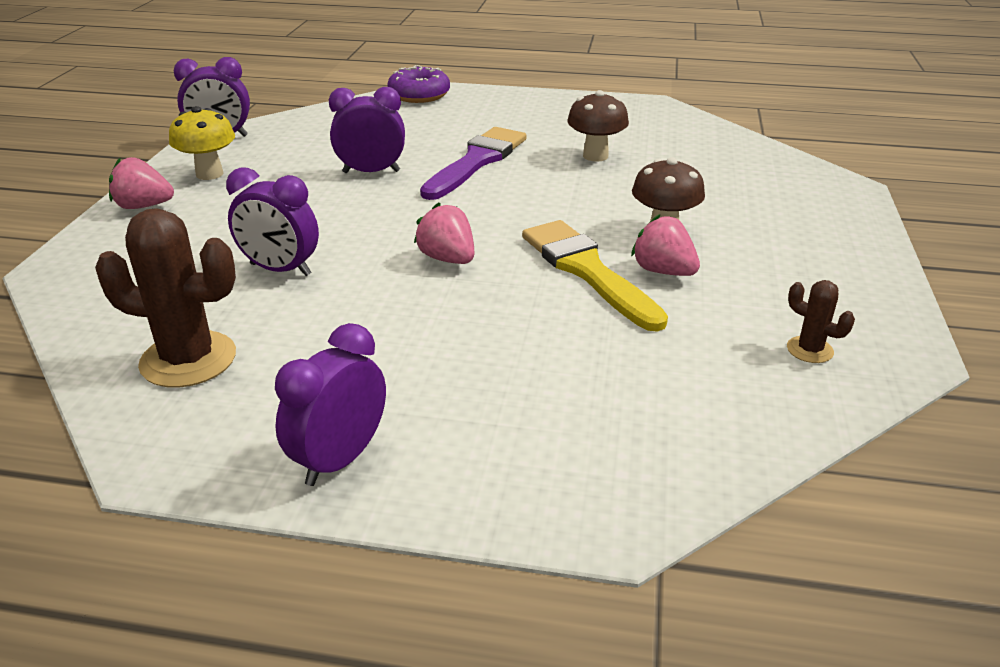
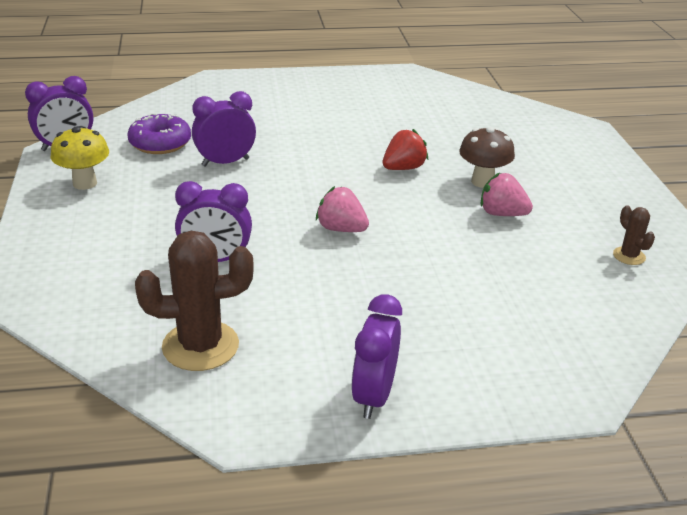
camera: 20 degrees left, 0 degrees up
(143, 206) = (49, 222): pink strawberry -> none
(419, 95) = (213, 84): purple donut -> purple donut (160, 143)
(476, 162) = (305, 142): purple brush -> none
(572, 203) = (403, 168): none -> red strawberry
(587, 271) = (450, 222): yellow brush -> none
(595, 156) = (394, 125): brown mushroom -> none
(809, 350) = (629, 256): brown cactus -> brown cactus turned 45 degrees clockwise

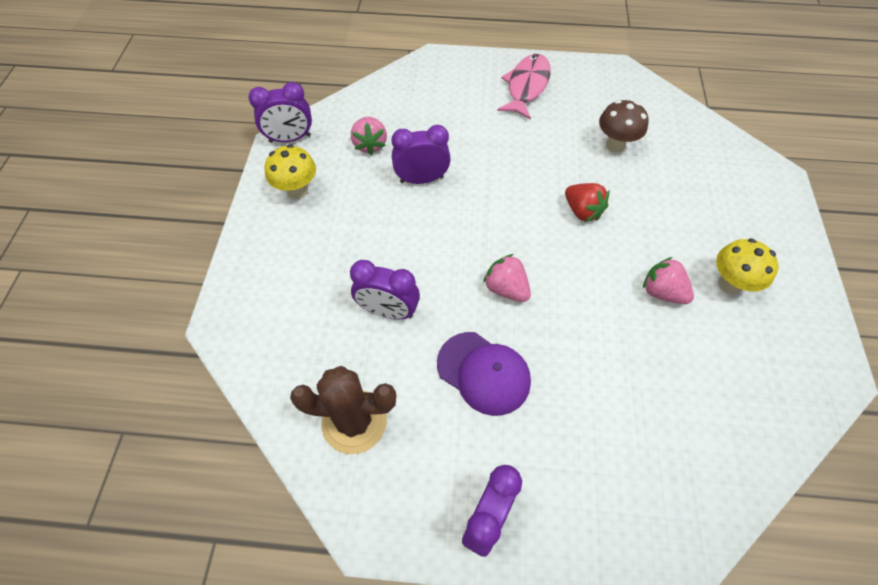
camera: 15 degrees right, 25 degrees up
(160, 143) = (370, 145): purple donut -> pink strawberry
(318, 90) = (526, 86): none -> pink fish
(336, 291) = (483, 373): none -> purple cap
(403, 168) = (582, 211): red strawberry -> red strawberry turned 75 degrees clockwise
(482, 182) = (654, 242): brown mushroom -> brown mushroom (615, 145)
(565, 201) = (729, 284): none -> yellow mushroom
(629, 256) = (773, 375): brown cactus -> none

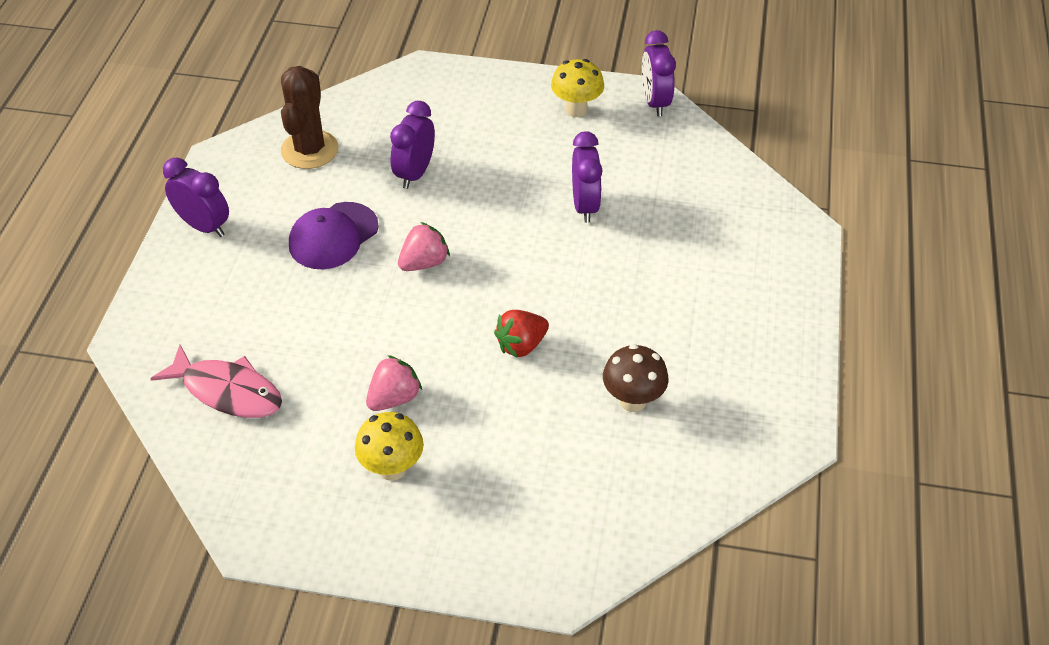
camera: 95 degrees right, 10 degrees down
(370, 145) = (642, 165): pink strawberry -> none
(526, 86) = (751, 321): pink fish -> pink fish (227, 391)

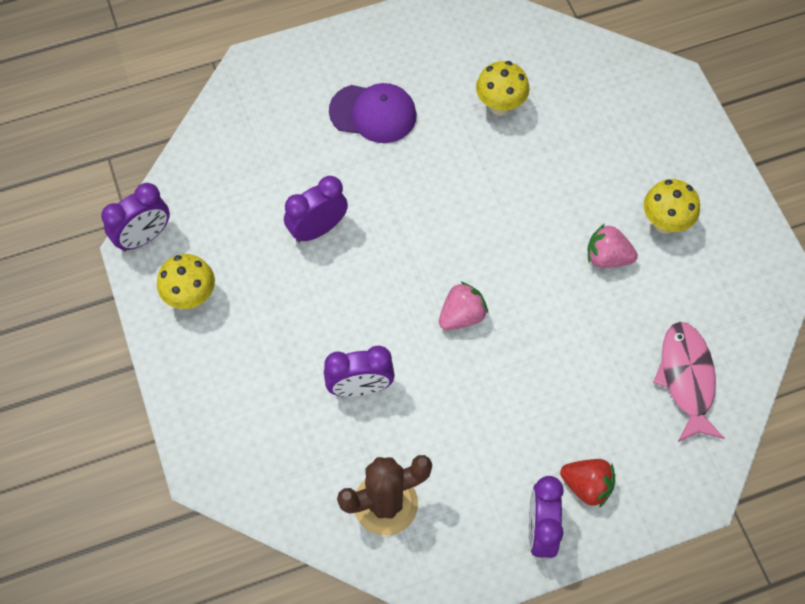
camera: 120 degrees left, 15 degrees up
(333, 236) = (479, 408): purple cap -> purple cap (373, 113)
(424, 263) = (462, 316): pink strawberry -> pink strawberry turned 120 degrees clockwise
(521, 345) = (499, 200): red strawberry -> red strawberry (587, 486)
(632, 401) = (500, 106): brown mushroom -> yellow mushroom

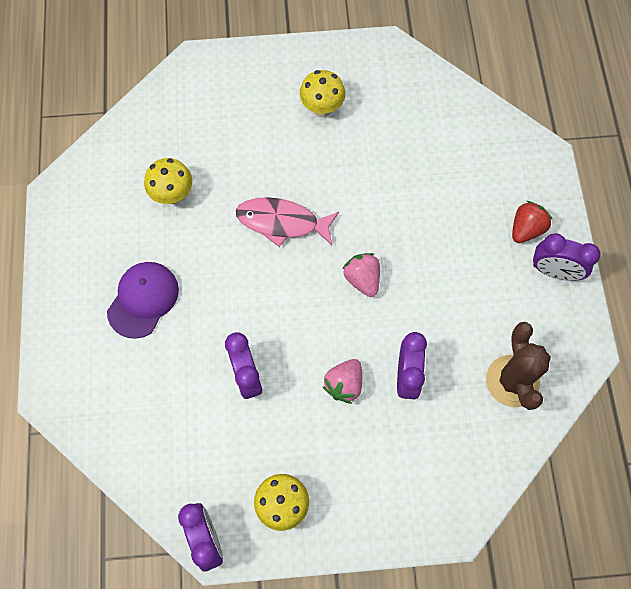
camera: 75 degrees left, 5 degrees up
(607, 257) = (340, 158): pink strawberry -> pink strawberry (344, 384)
(686, 379) = (456, 136): pink fish -> pink fish (282, 222)

